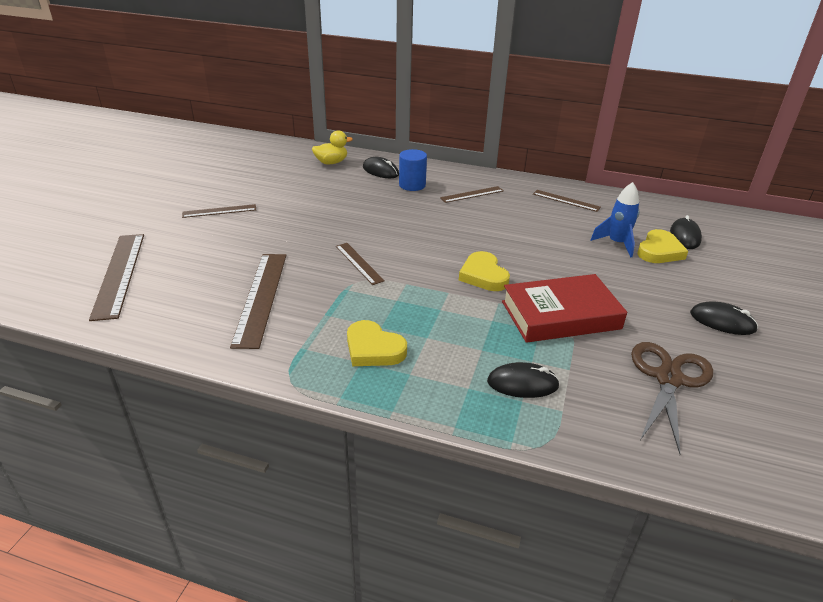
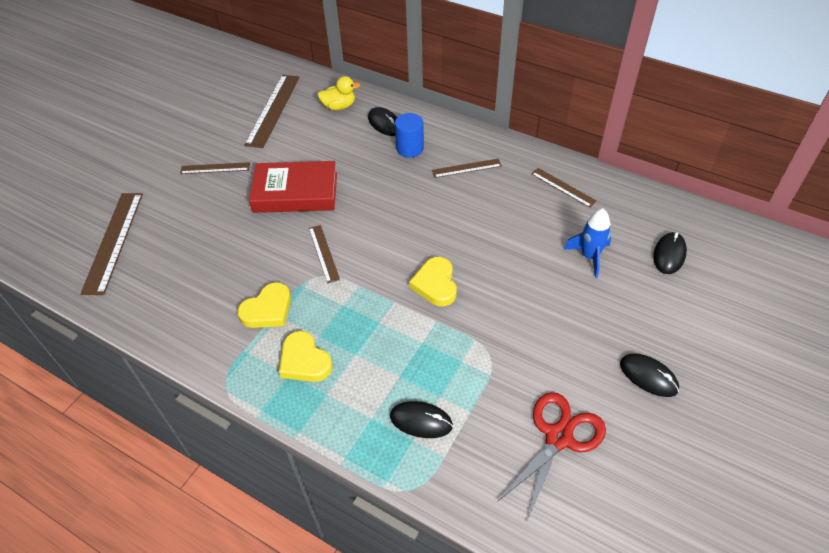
camera: 15 degrees right, 15 degrees up
(261, 297) = (225, 285): brown ruler -> brown ruler (273, 110)
(560, 315) = (489, 345): red book -> red book (295, 192)
(659, 251) = (630, 273): yellow heart -> yellow heart (268, 310)
(668, 379) = (558, 437): brown scissors -> red scissors

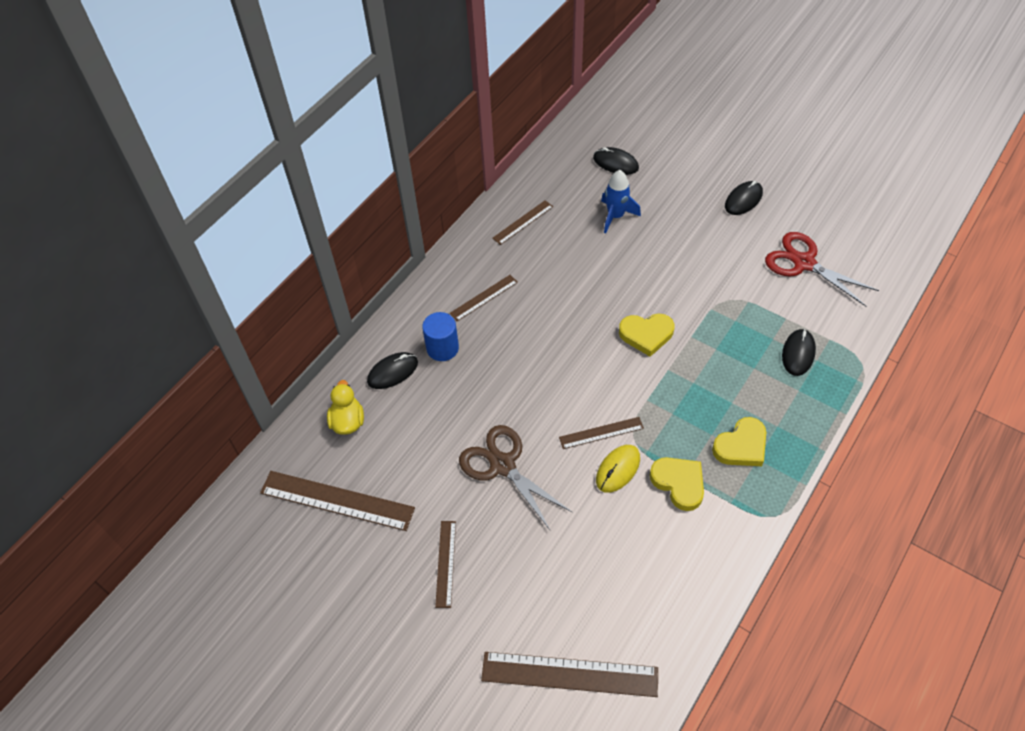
camera: 85 degrees left, 5 degrees up
(286, 265) = (618, 469): none -> yellow mouse
(295, 192) = (502, 465): red book -> brown scissors
(466, 168) = (484, 298): brown ruler -> brown ruler turned 60 degrees clockwise

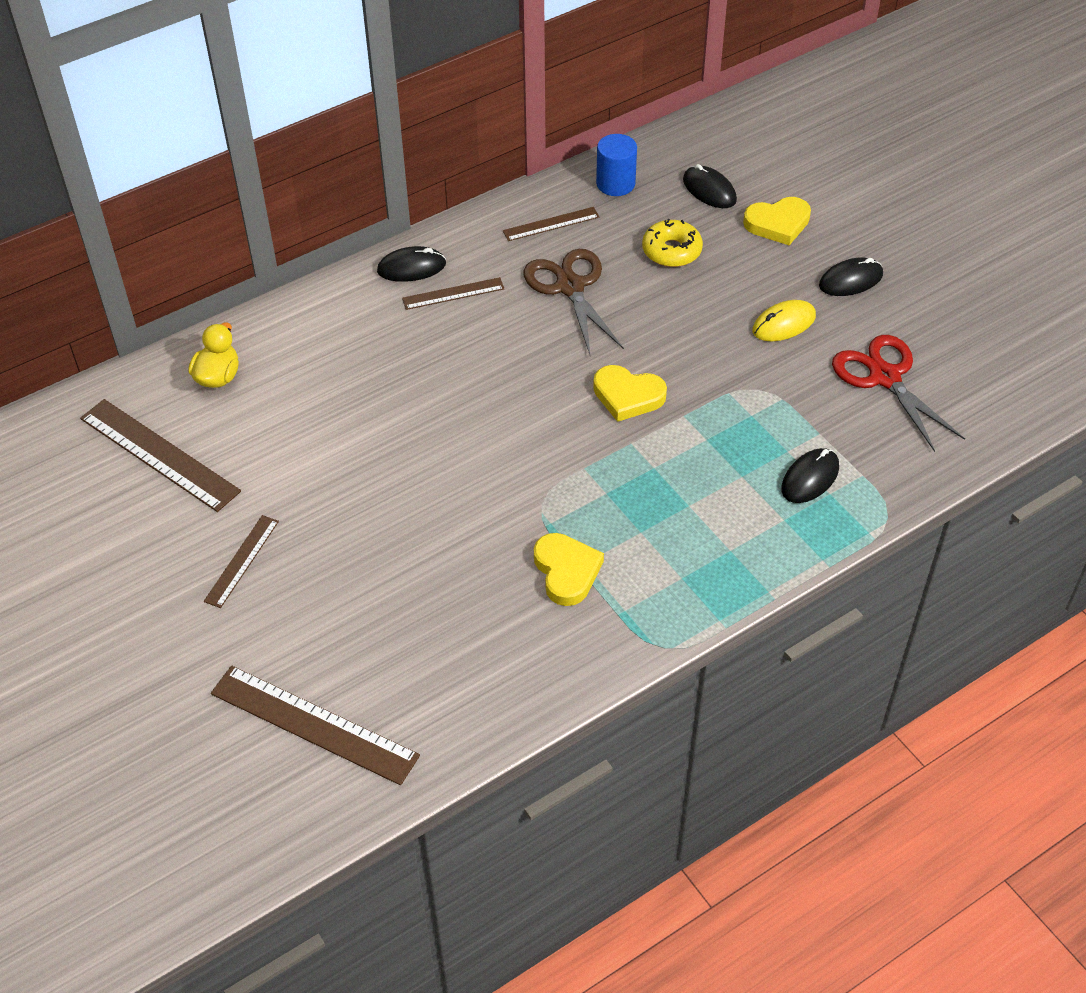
camera: 20 degrees right, 5 degrees down
(392, 372) = (299, 341): black mouse -> black mouse (411, 267)
(442, 348) = (372, 333): blue cylinder -> blue cylinder (615, 184)
(502, 465) = (367, 481): brown scissors -> brown scissors (570, 287)
(601, 433) = (505, 485): brown ruler -> none
(615, 216) = (671, 251): blue rocket -> yellow donut
(618, 469) = (501, 531): yellow mouse -> yellow mouse (783, 324)
(741, 446) = (670, 557): yellow heart -> yellow heart (778, 224)

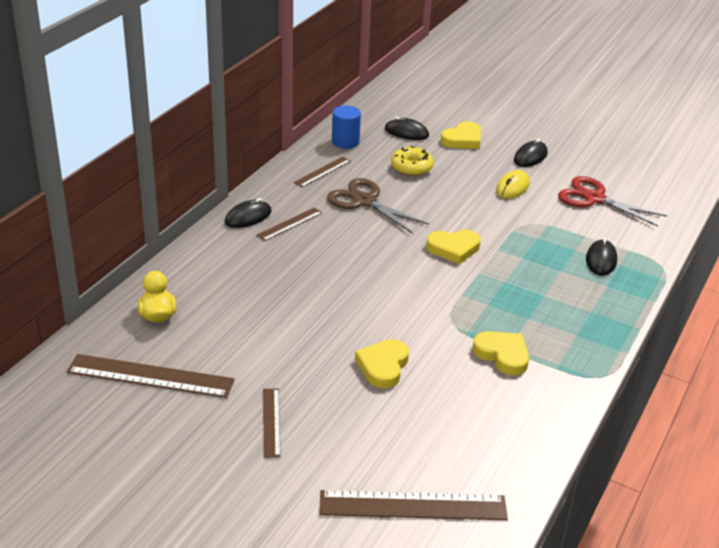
camera: 30 degrees left, 15 degrees down
(414, 534) = (383, 366): none -> yellow heart

